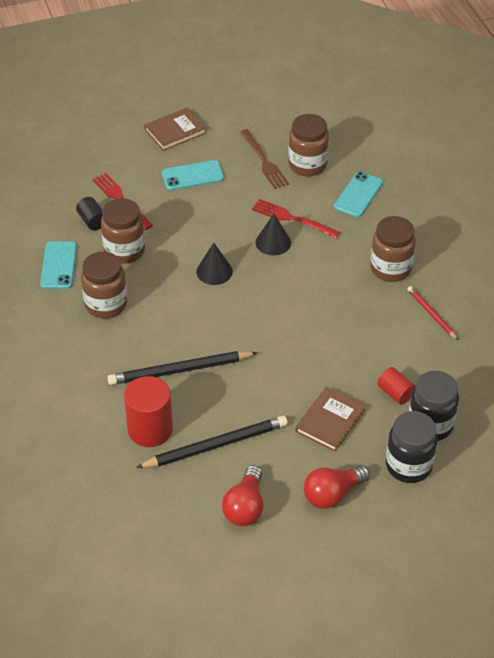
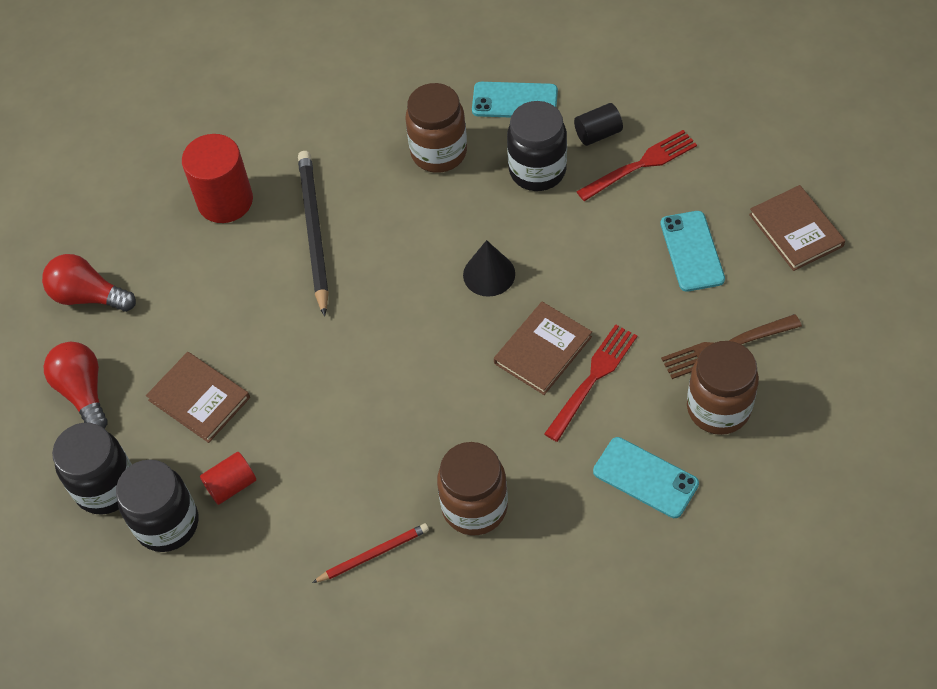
camera: 100 degrees right, 10 degrees up
(124, 250) = (537, 170): brown jar -> black jar
(215, 445) = (187, 268): black pencil -> none
(273, 242) = (542, 350): black cone -> brown book

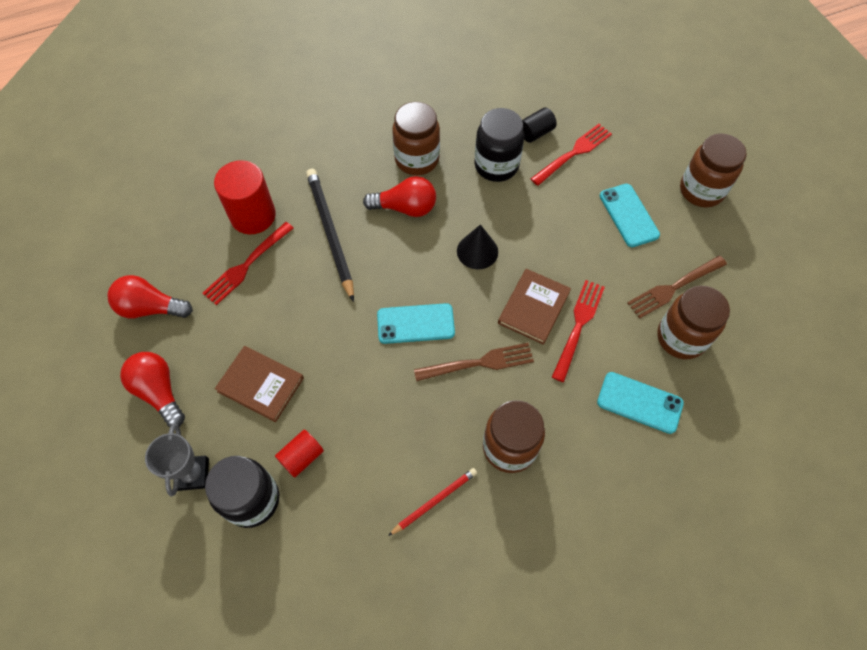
camera: 15 degrees left, 5 degrees up
(106, 487) = (192, 474): black jar -> grey trophy
(208, 259) = (247, 265): none -> red fork
(412, 211) = (405, 208): none -> red light bulb
(460, 407) = (478, 363): none -> brown fork
(514, 101) = (466, 114): turquoise phone -> turquoise phone (415, 323)
(796, 230) = (701, 190): brown book -> brown jar

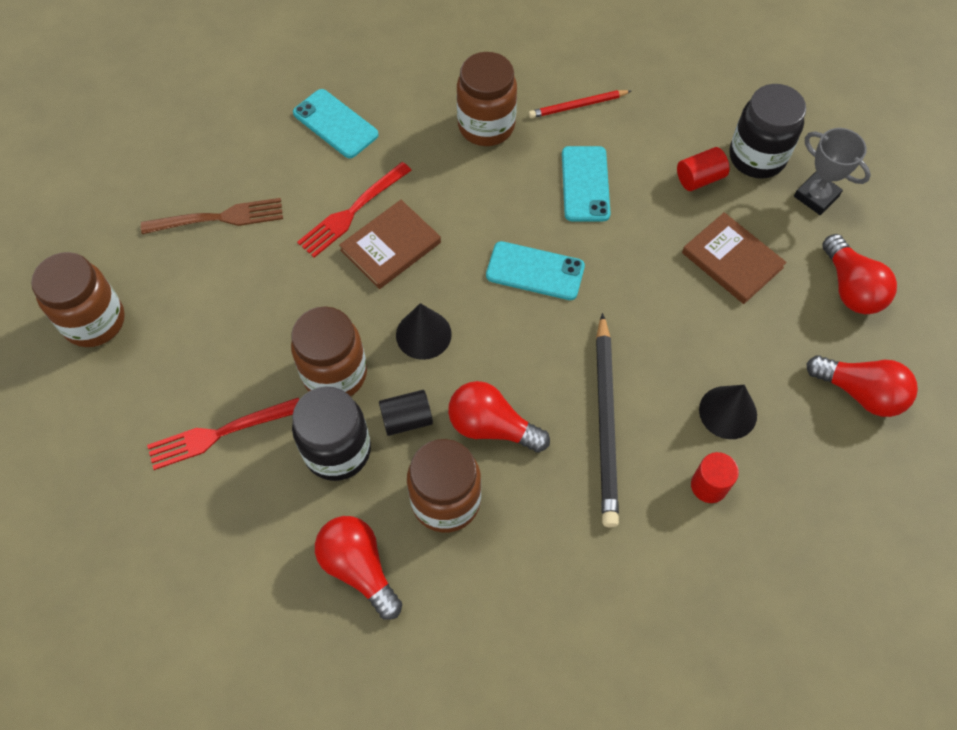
camera: 160 degrees left, 0 degrees up
(192, 474) = (816, 196): grey trophy -> grey trophy turned 60 degrees counterclockwise
(247, 265) = (728, 412): red fork -> black cone
(253, 216) = (709, 486): red cylinder -> red cylinder, size x0.55
(451, 114) = (359, 568): none -> red light bulb
(478, 363) = (481, 209): brown fork -> none
(535, 133) = (252, 487): black cylinder -> black cylinder (406, 419)
(629, 215) = (208, 319): turquoise phone -> turquoise phone (585, 184)
(681, 338) = (250, 167): brown jar -> brown jar (335, 374)

